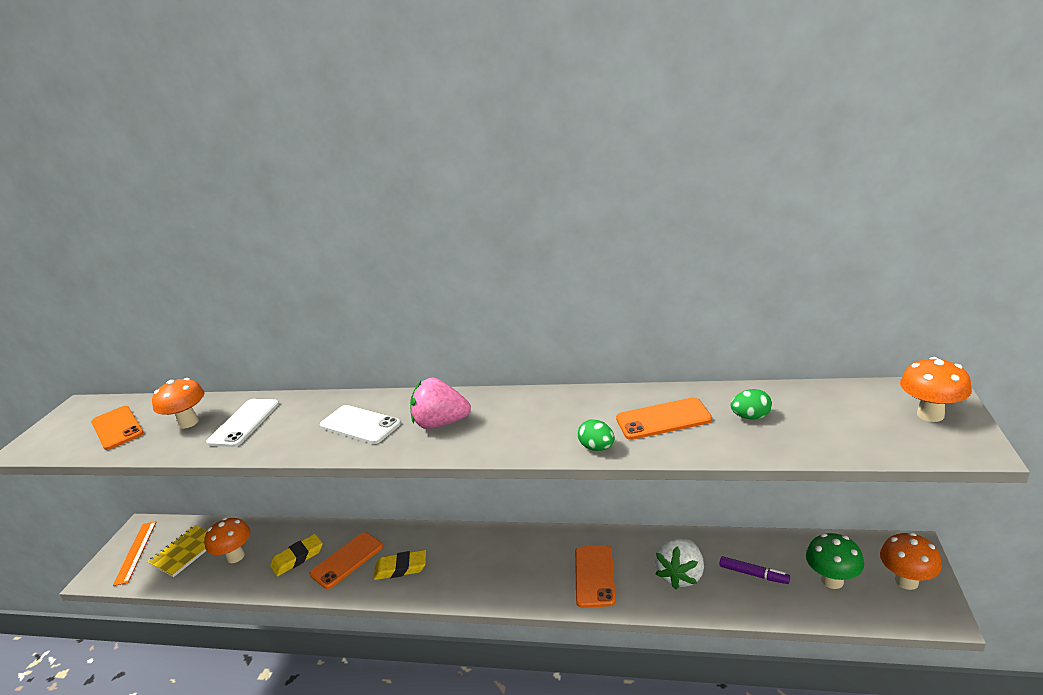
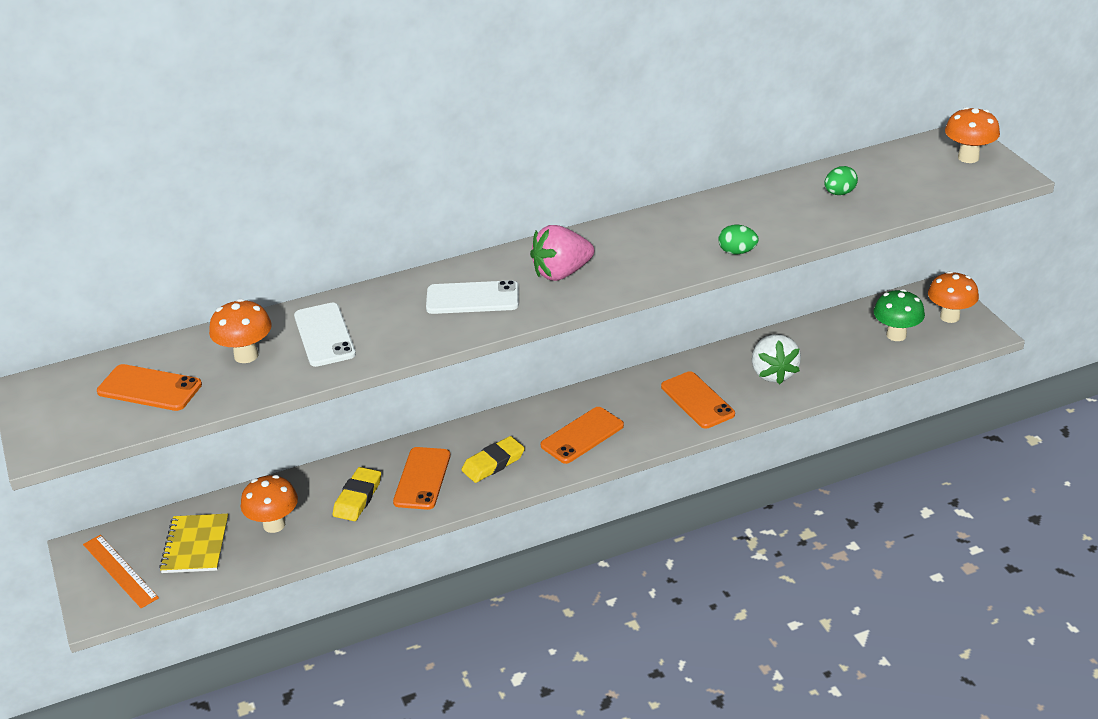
camera: 35 degrees left, 10 degrees up
(663, 419) = (769, 214): orange phone -> orange phone (582, 435)
(753, 574) = (832, 351): purple marker -> none

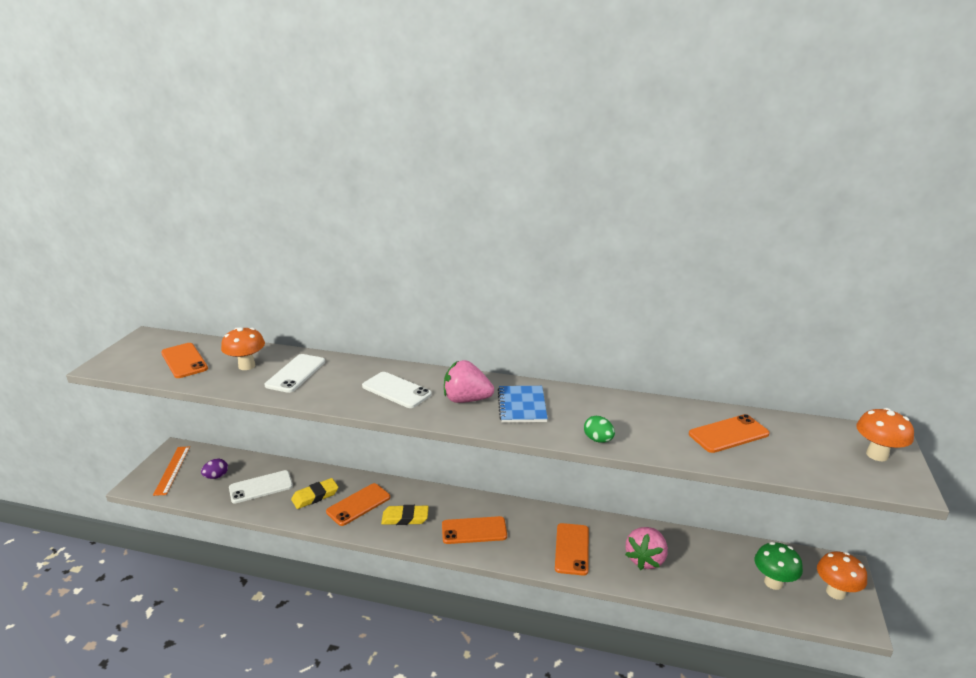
camera: 35 degrees right, 10 degrees down
(195, 545) = (216, 476): yellow notebook -> purple egg
(274, 525) = (261, 487): orange mushroom -> white phone
(625, 253) = (522, 405): none -> blue notebook
(773, 373) = (645, 559): white strawberry -> pink strawberry
(839, 193) = (728, 434): green egg -> orange phone

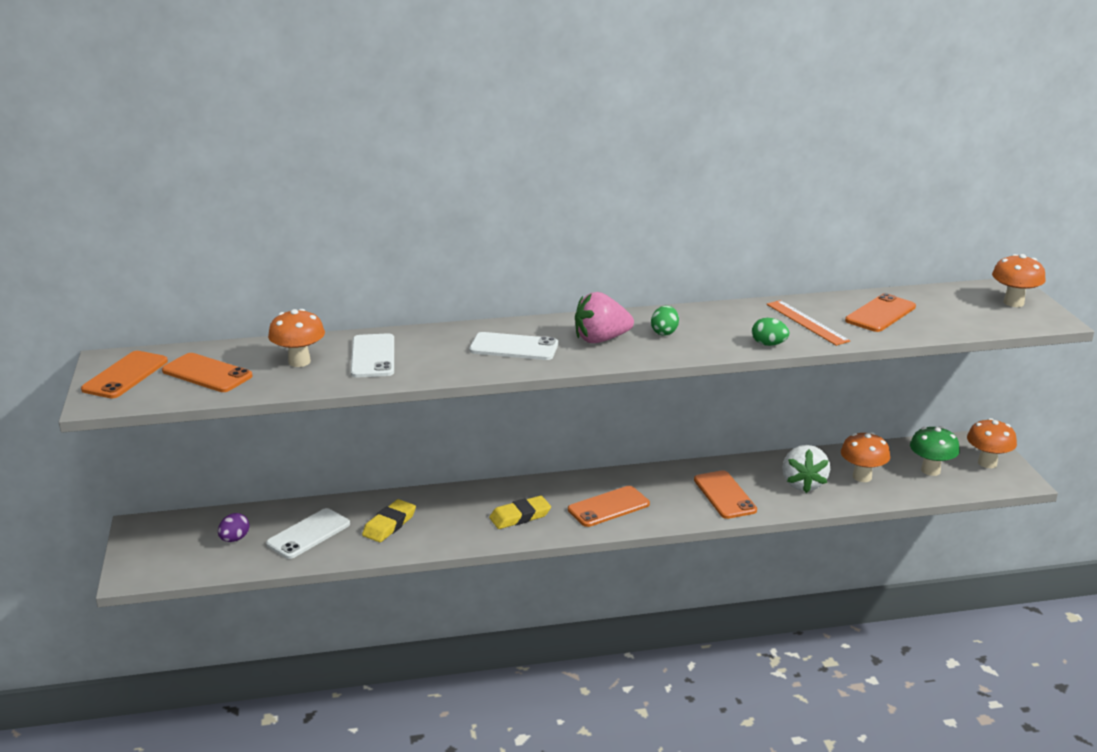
camera: 25 degrees left, 0 degrees up
(172, 470) = (163, 548): orange ruler -> orange ruler (807, 322)
(358, 504) = (452, 518): orange phone -> orange phone (125, 375)
(522, 405) = (664, 332): blue notebook -> green egg
(645, 559) = (803, 484): pink strawberry -> white strawberry
(703, 569) = (862, 477): none -> orange mushroom

